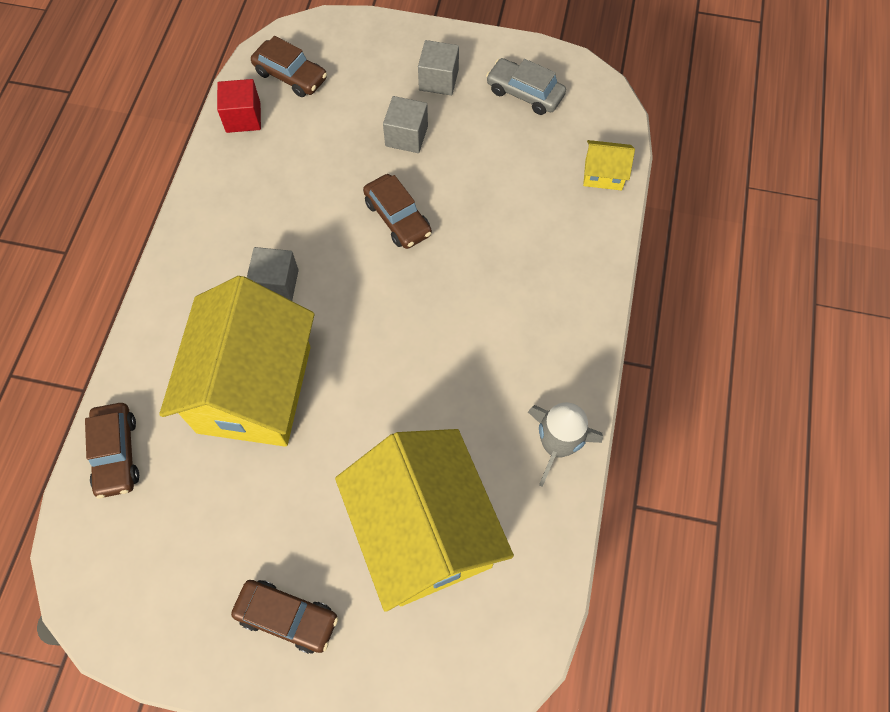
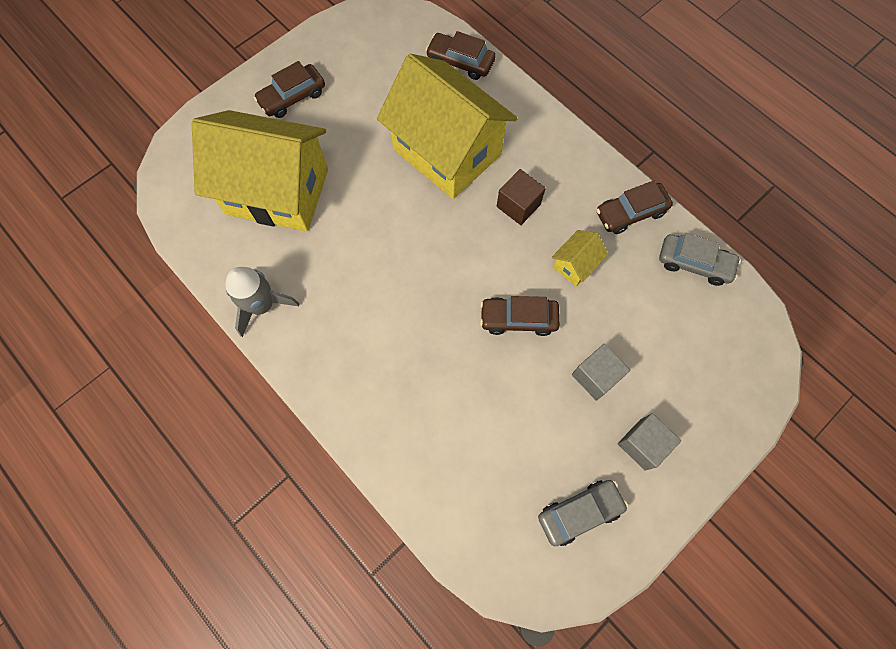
camera: 125 degrees right, 5 degrees up
(243, 117) = (694, 263): red cube -> grey car
(276, 284) = (518, 205): grey cube -> brown cube
(291, 76) = (721, 323): brown car -> brown car (630, 213)
(603, 174) = (446, 515): yellow house -> yellow house (575, 265)

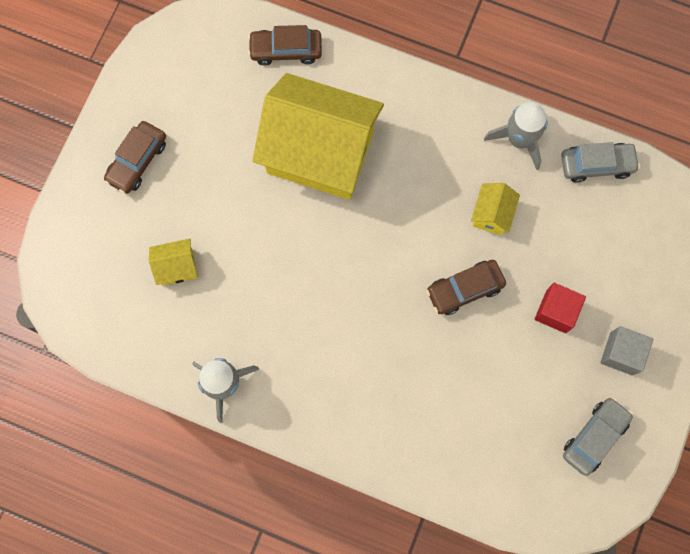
camera: 25 degrees left, 5 degrees up
(277, 192) = (177, 267): yellow house -> yellow house, size x0.40
(518, 205) = (413, 178): brown cube -> none
(595, 376) = (556, 311): grey cube -> red cube
(630, 213) = (519, 140): brown car -> grey rocket

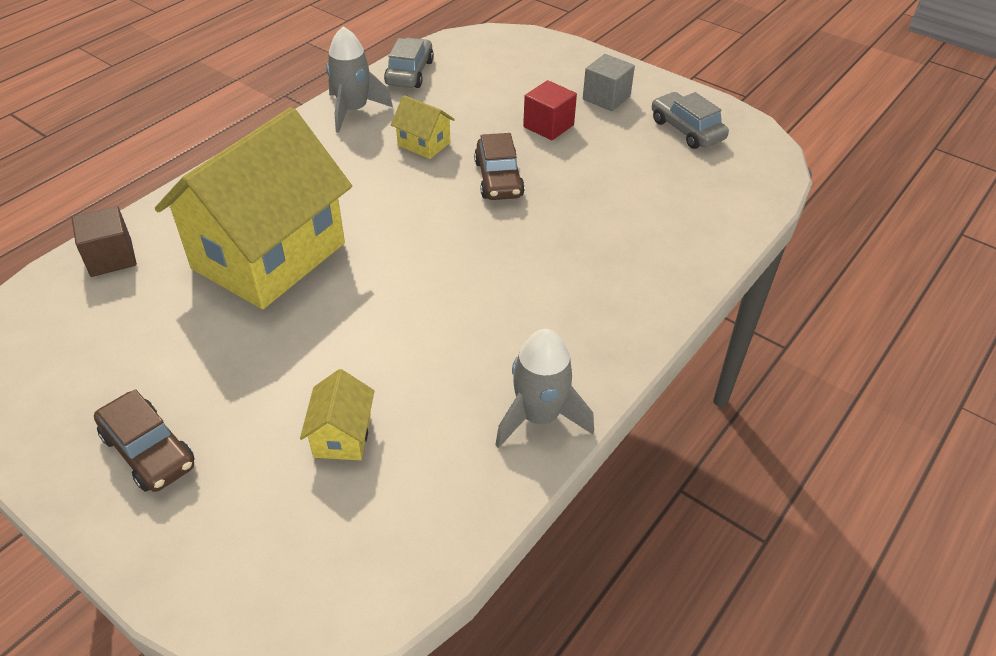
camera: 75 degrees left, 30 degrees down
(286, 50) = (111, 258): brown car -> brown cube

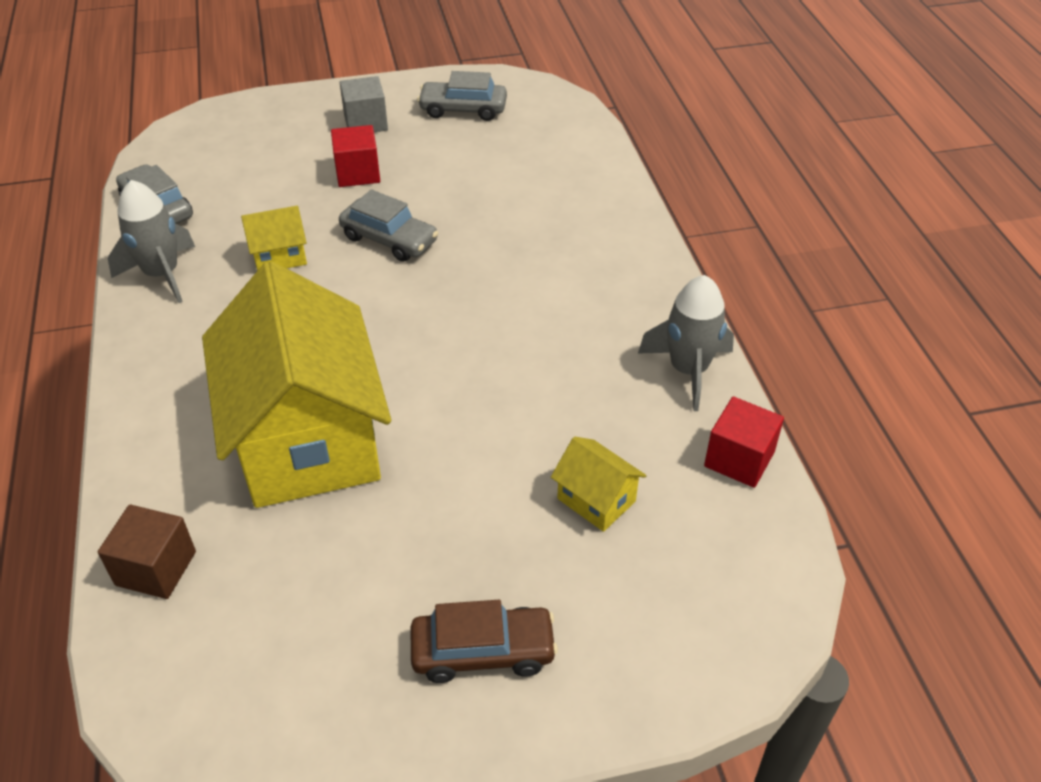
camera: 50 degrees left, 0 degrees up
(468, 505) = (739, 459): none -> red cube
(498, 179) = (389, 239): brown car -> grey car

